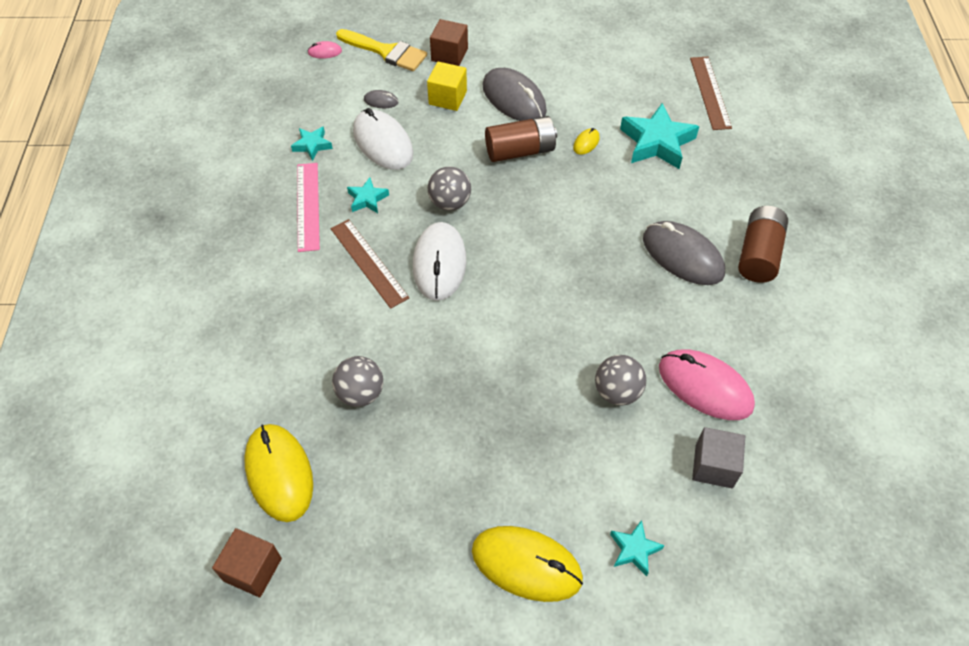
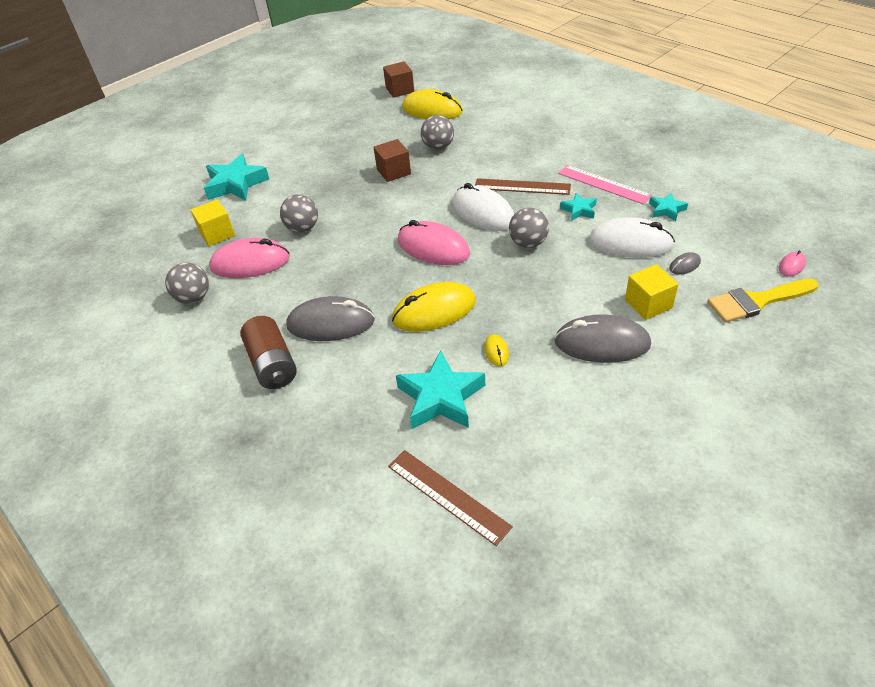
camera: 140 degrees right, 10 degrees down
(449, 54) = (712, 339): brown cube -> brown cube (393, 171)
(520, 151) = (535, 307): brown battery -> none
(525, 262) = (433, 247): none -> pink mouse
(526, 564) = (284, 152): yellow mouse -> yellow mouse (434, 311)
(634, 550) = (236, 184): turquoise star -> turquoise star, size x1.92
(714, 466) = (217, 234): grey cube -> yellow cube
(789, 385) = (193, 298): none -> grey ball

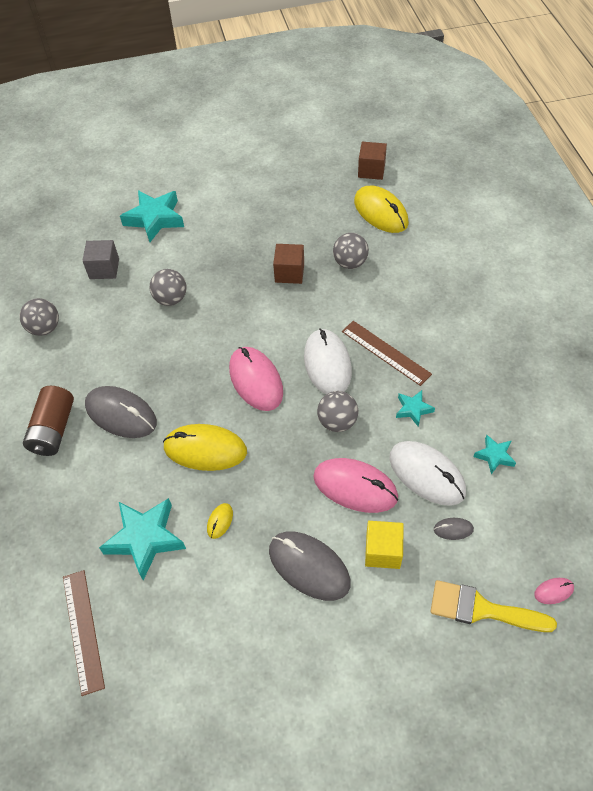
camera: 30 degrees right, 10 degrees up
(217, 234) = (104, 269): yellow cube -> grey cube
(250, 263) = (107, 315): pink mouse -> pink mouse (355, 487)
(603, 184) = (462, 391): pink ruler -> none

